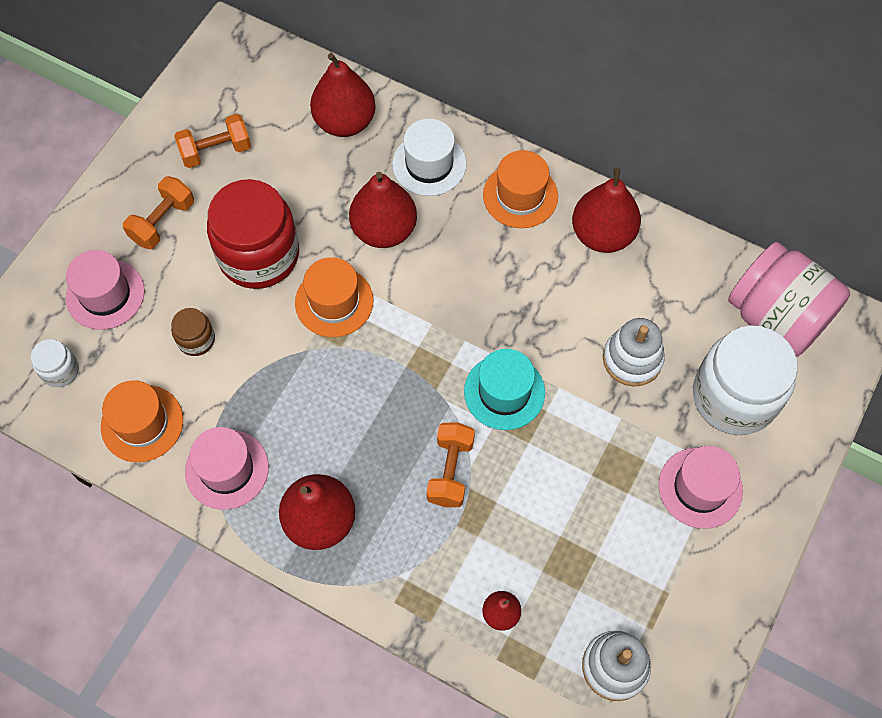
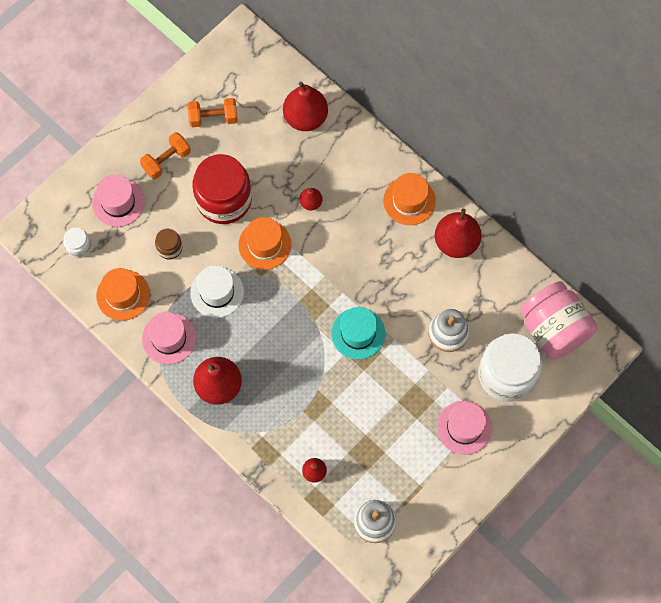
camera: 15 degrees right, 5 degrees up
(384, 230) = (311, 203): red pear -> red pear, size x0.50
(429, 164) = (354, 163): white hat -> white hat (217, 292)
(450, 471) = (308, 375): orange dumbbell -> none

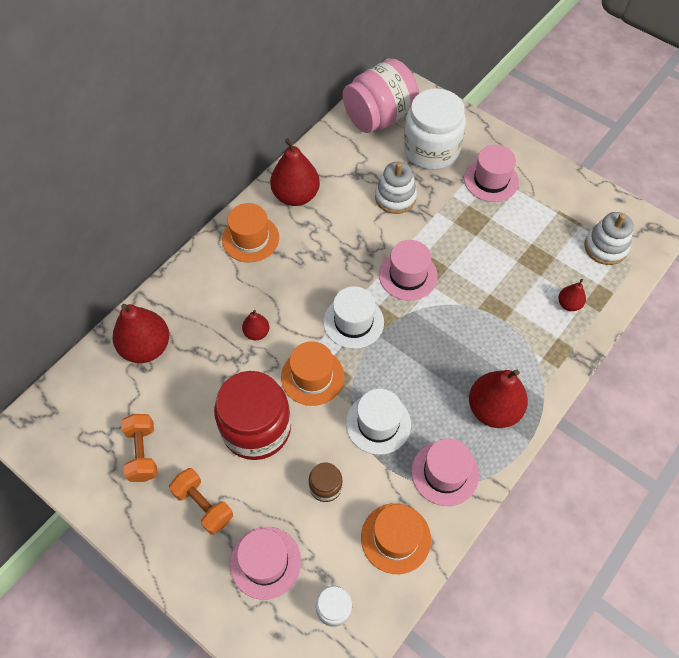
camera: 95 degrees left, 10 degrees down
(314, 282) = (353, 322): none -> white hat
(358, 333) = (408, 275): turquoise hat -> pink hat

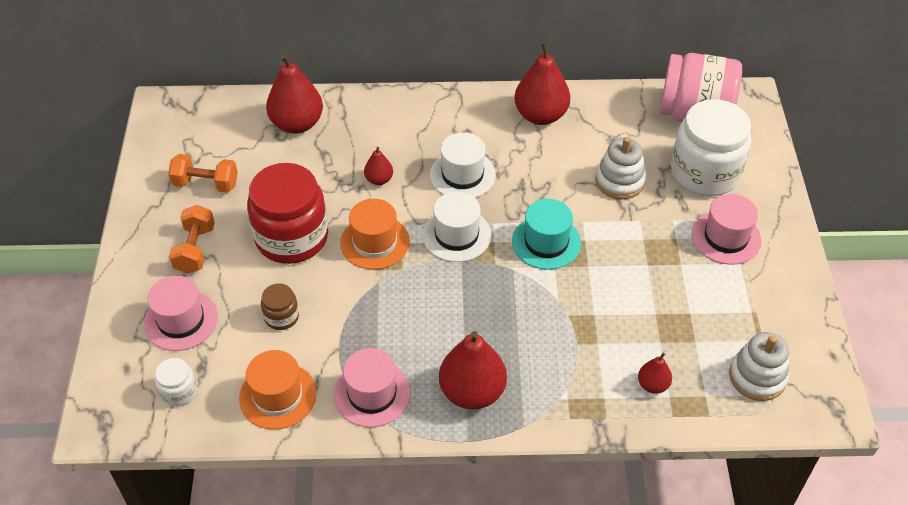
camera: 50 degrees right, 10 degrees down
(143, 453) = (206, 184): orange dumbbell -> orange dumbbell turned 60 degrees clockwise
(250, 238) = (464, 116): orange hat -> none
(378, 423) = (374, 315): white hat -> white hat (462, 175)
(408, 275) = (546, 242): pink hat -> turquoise hat

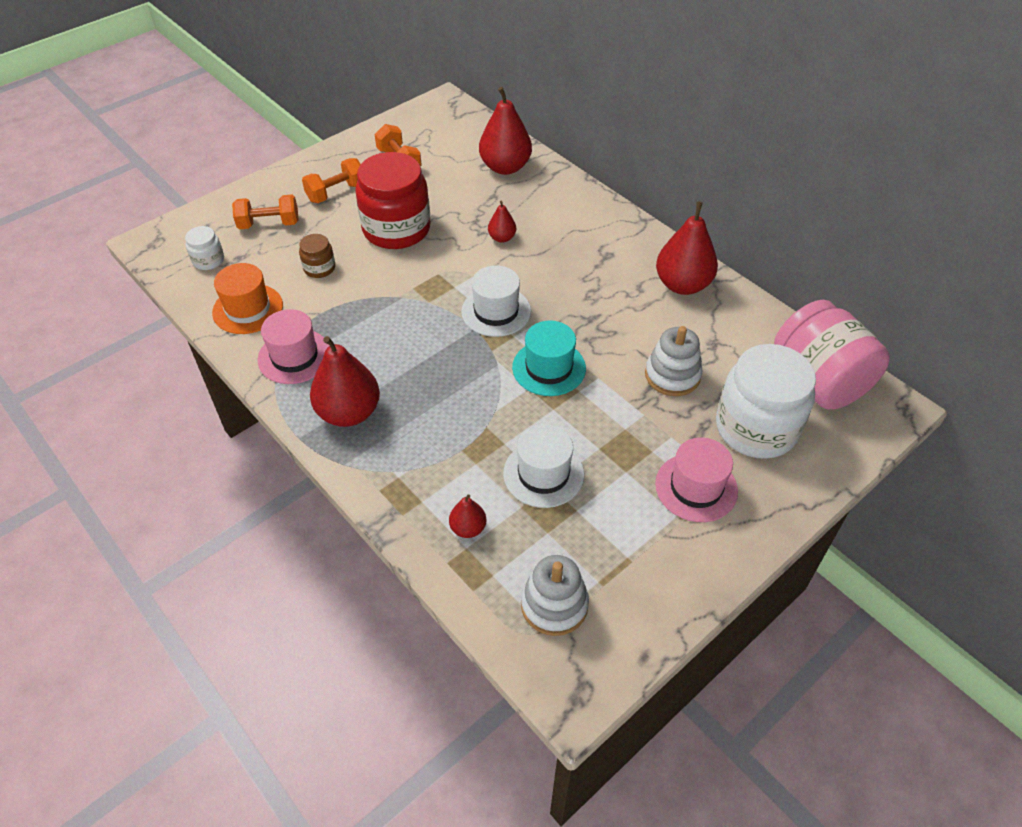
camera: 50 degrees right, 0 degrees up
(181, 320) = (269, 224): pink hat -> orange dumbbell
(375, 242) = (439, 272): orange hat -> none
(462, 175) = (561, 278): white hat -> white hat (543, 474)

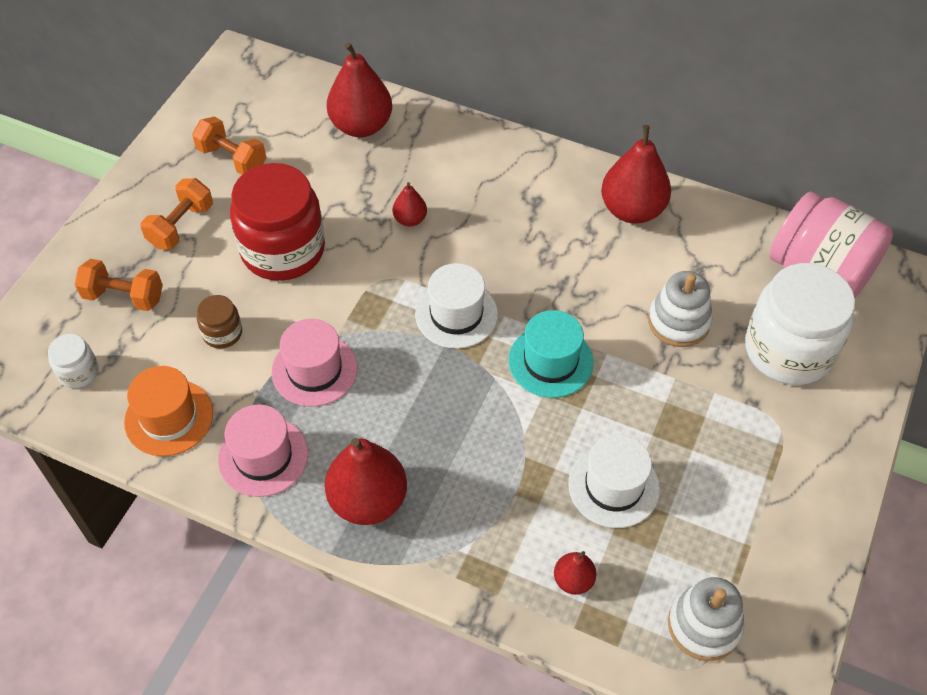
camera: 25 degrees left, 5 degrees up
(269, 224) = (124, 296): orange dumbbell -> orange dumbbell turned 45 degrees clockwise
(696, 487) = (767, 439): pink hat -> pink hat (314, 370)

